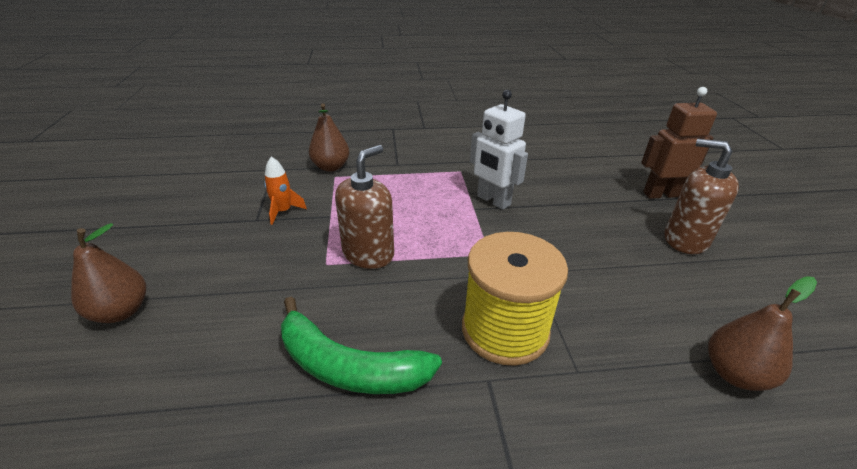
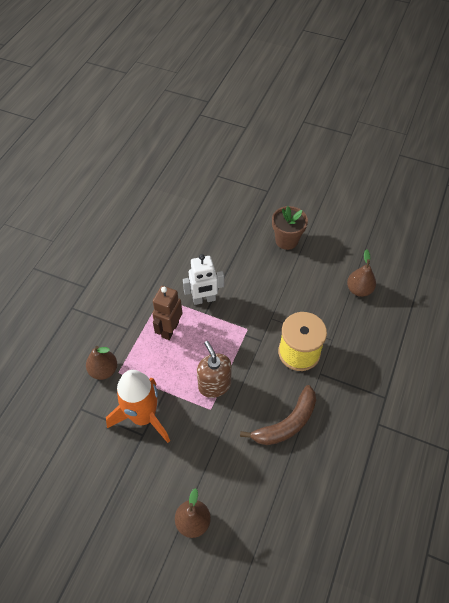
camera: 60 degrees left, 20 degrees up
(283, 211) = (143, 416): orange rocket -> orange rocket, size x2.33
(349, 366) = (286, 423): green banana -> brown banana
(660, 194) = (248, 219): brown robot -> brown robot (170, 329)
(685, 240) = (286, 240): brown soap dispenser -> brown flower pot

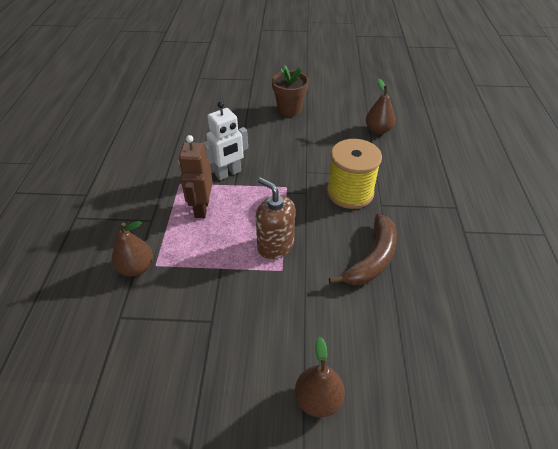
camera: 20 degrees left, 10 degrees down
(143, 416) = (204, 301): orange rocket -> none

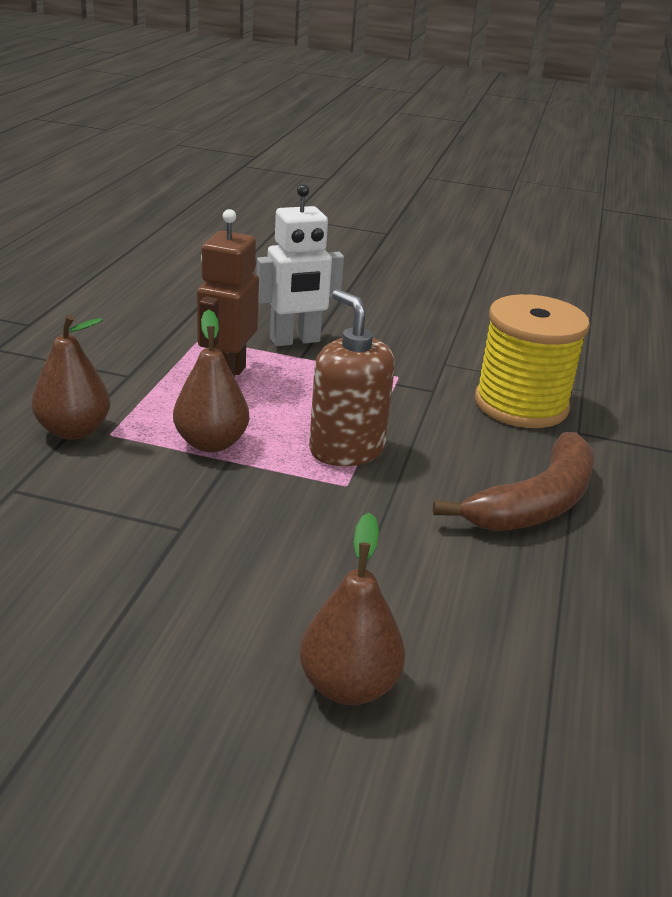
camera: 10 degrees right, 15 degrees down
(289, 110) = (441, 280): brown flower pot -> none
(378, 130) = (606, 332): brown pear -> brown pear (211, 443)

